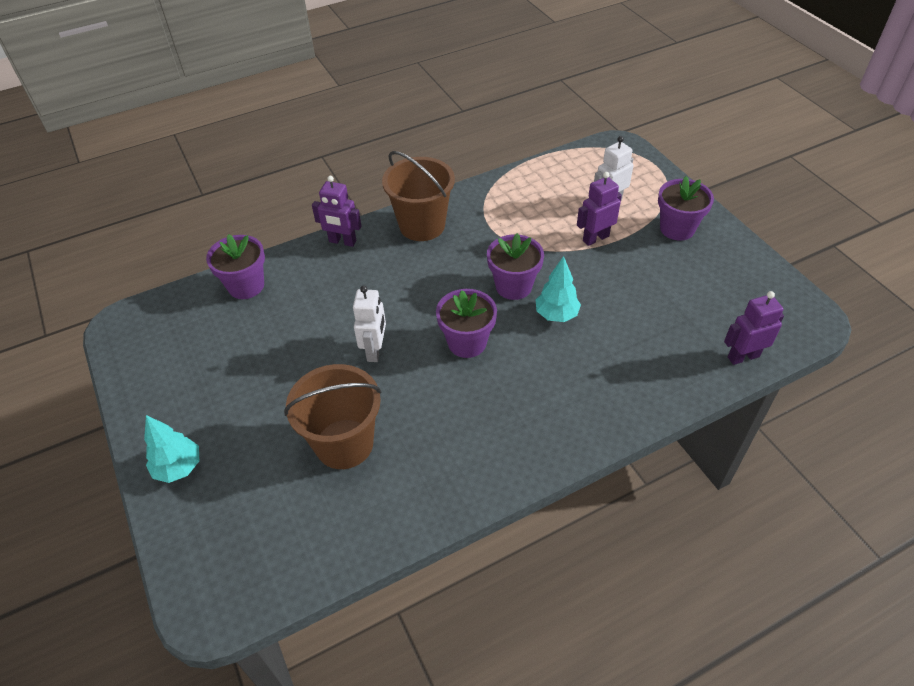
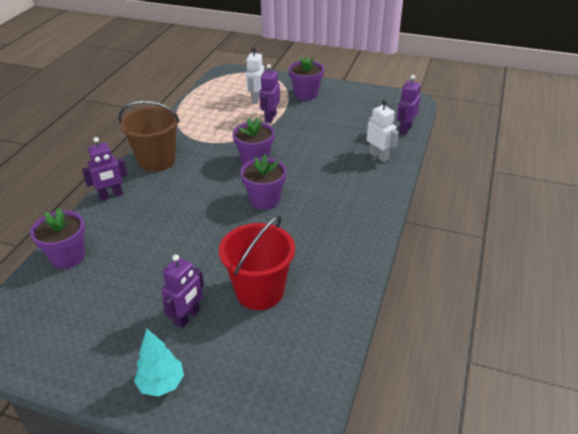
camera: 45 degrees left, 10 degrees down
(262, 420) = (187, 317): none -> purple robot
(344, 444) = (259, 291): brown bucket -> red bucket
(375, 350) = (213, 236): white robot -> white robot (379, 156)
(556, 315) = (296, 161): turquoise tree -> none

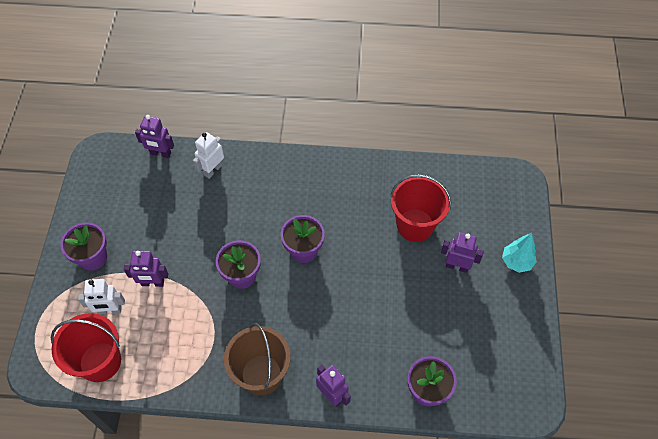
camera: 105 degrees left, 20 degrees up
(216, 94) = (100, 362): none -> red bucket

